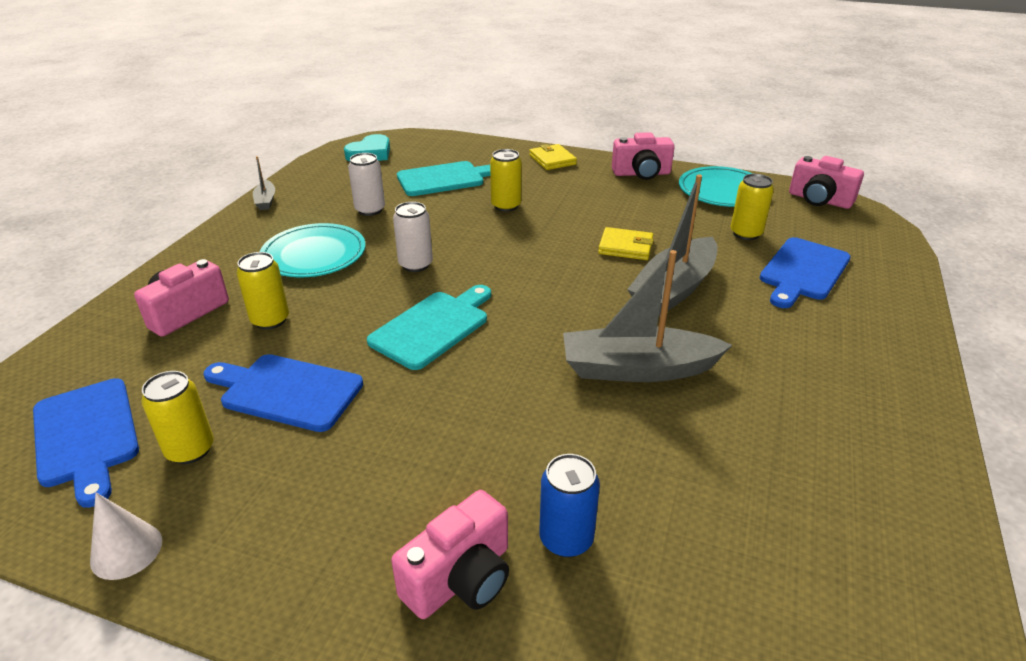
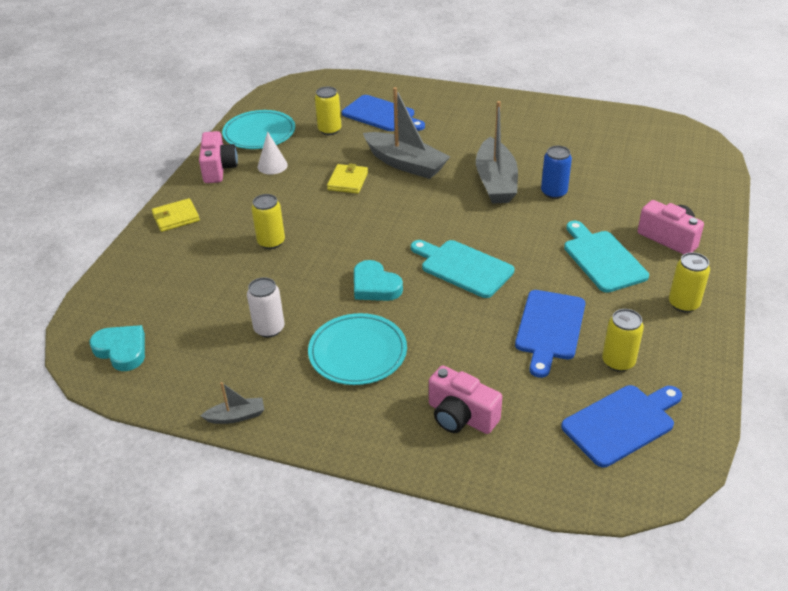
camera: 90 degrees left, 5 degrees up
(126, 550) = (703, 365): white cone -> white cone (272, 166)
(270, 320) = (465, 357): yellow can -> yellow can (683, 304)
(415, 264) = (375, 286): white can -> turquoise heart
(444, 179) = (205, 284): turquoise cutting board -> turquoise cutting board (602, 259)
(566, 539) = (633, 207): blue can -> blue can (554, 192)
(819, 200) = (281, 96): pink camera -> none

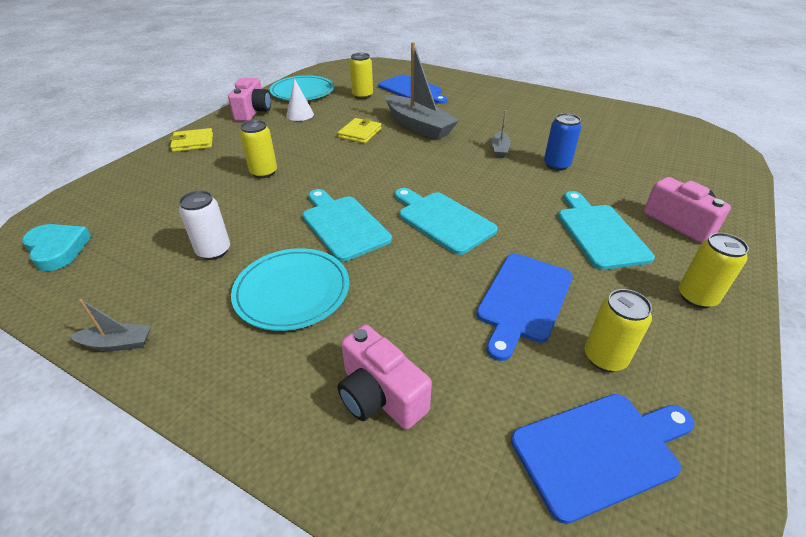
camera: 10 degrees right, 0 degrees up
(375, 286) = (343, 225): turquoise heart -> turquoise cutting board
(495, 182) = (500, 149): grey boat -> grey boat, size x0.46

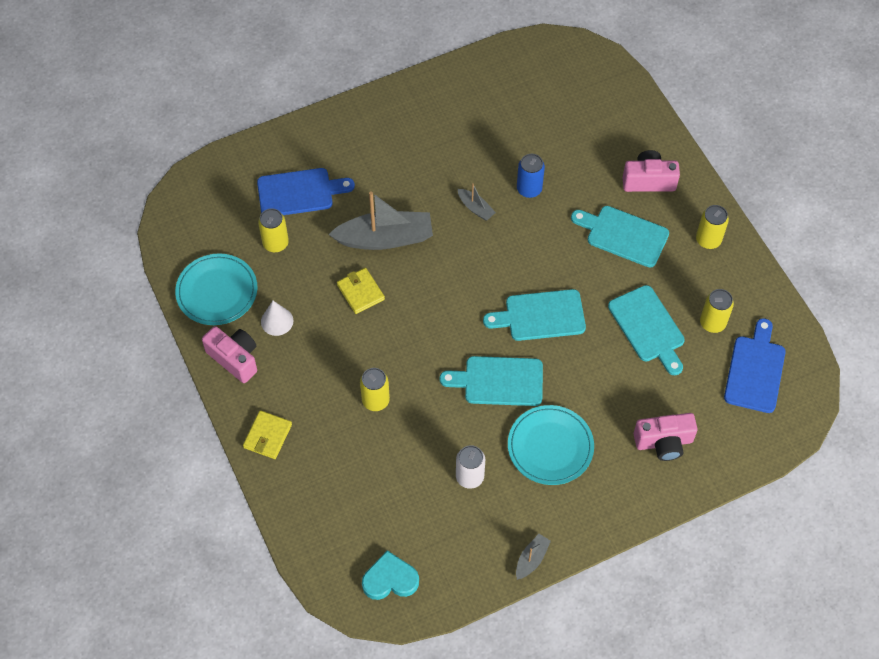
camera: 55 degrees left, 20 degrees up
(523, 300) = (648, 327): blue cutting board -> turquoise cutting board

